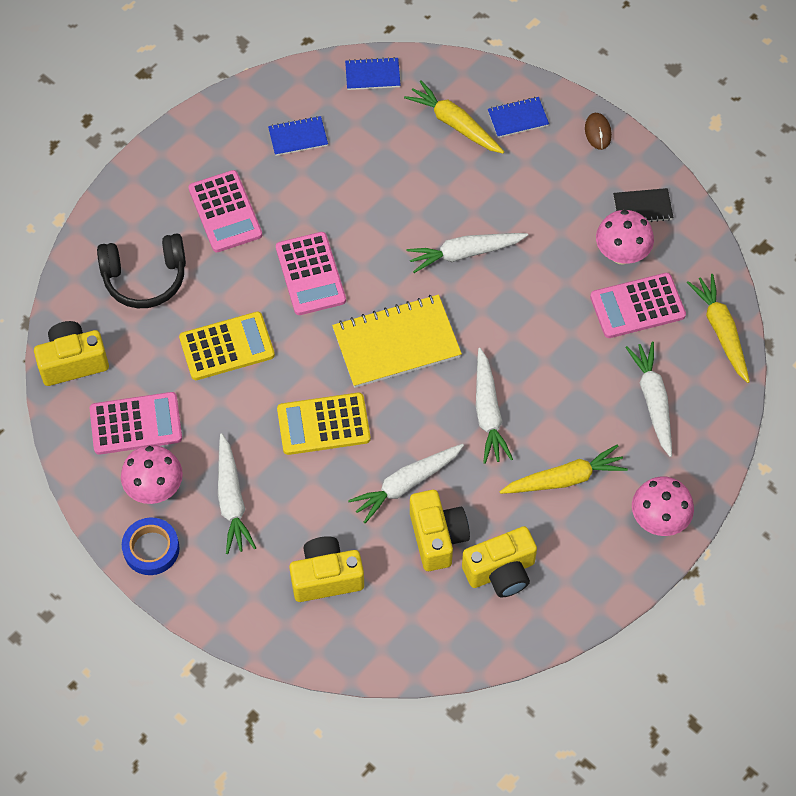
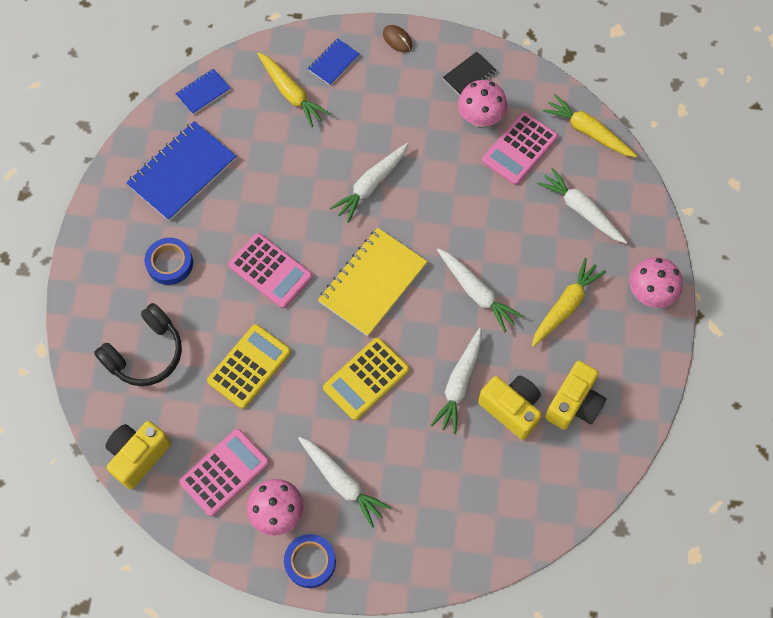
camera: 35 degrees left, 5 degrees up
(225, 212) = (170, 263): pink calculator -> blue tape
(298, 137) = (182, 172): blue notebook -> blue notebook, size x1.97
(326, 577) = (456, 493): yellow camera -> none
(454, 124) = (291, 93): yellow carrot -> yellow carrot turned 135 degrees counterclockwise

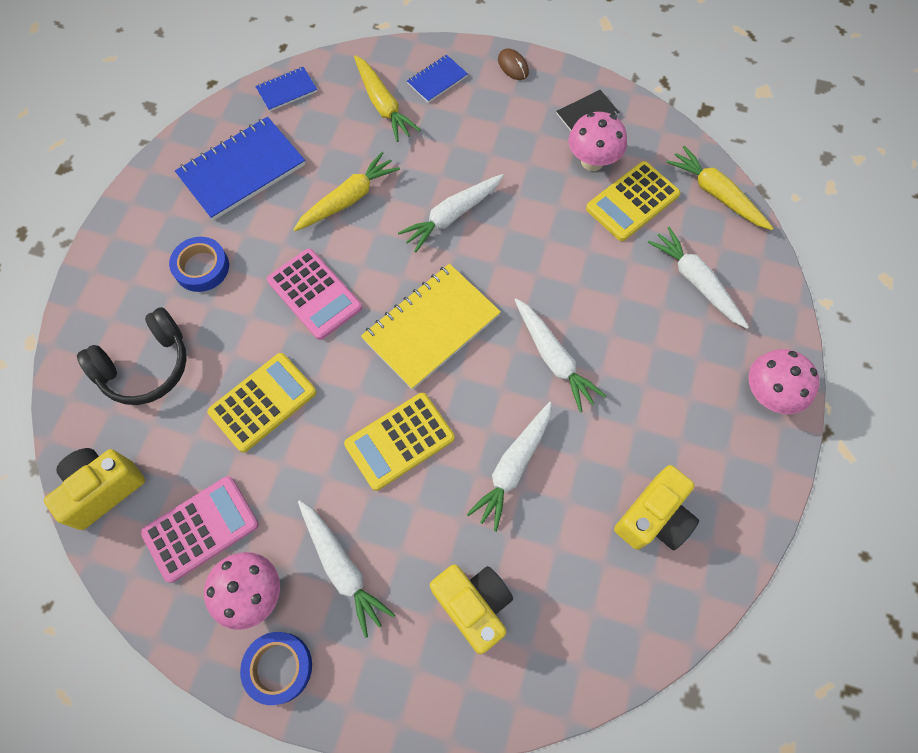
camera: 10 degrees right, 0 degrees up
(511, 409) = (572, 510): yellow camera -> yellow camera (473, 605)
(519, 149) = (632, 202): pink calculator -> yellow calculator
(565, 306) = (660, 392): yellow carrot -> yellow carrot (348, 199)

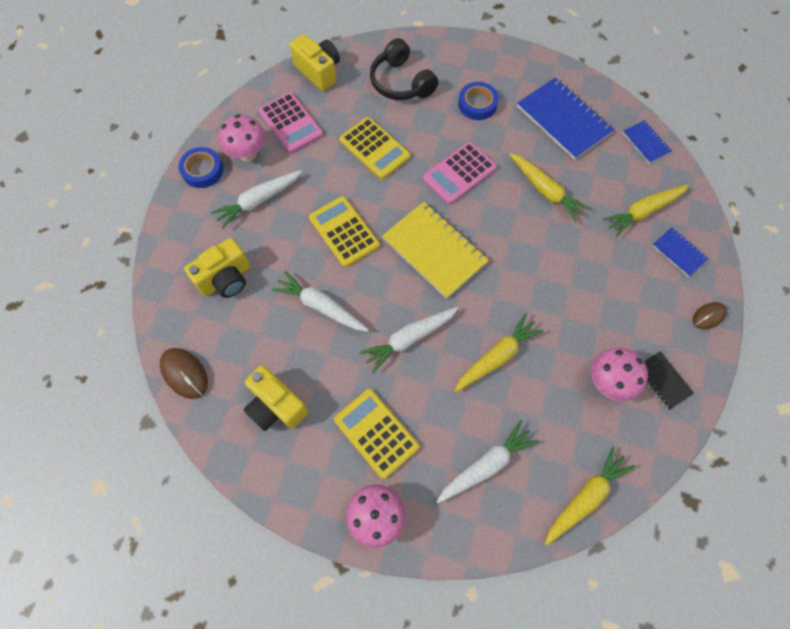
camera: 90 degrees right, 0 degrees up
(452, 216) = (537, 265): white carrot -> none
(570, 264) = (497, 356): none -> yellow carrot
(620, 650) = (184, 373): none -> brown mouse
(632, 202) = (567, 415): yellow calculator -> yellow calculator (376, 433)

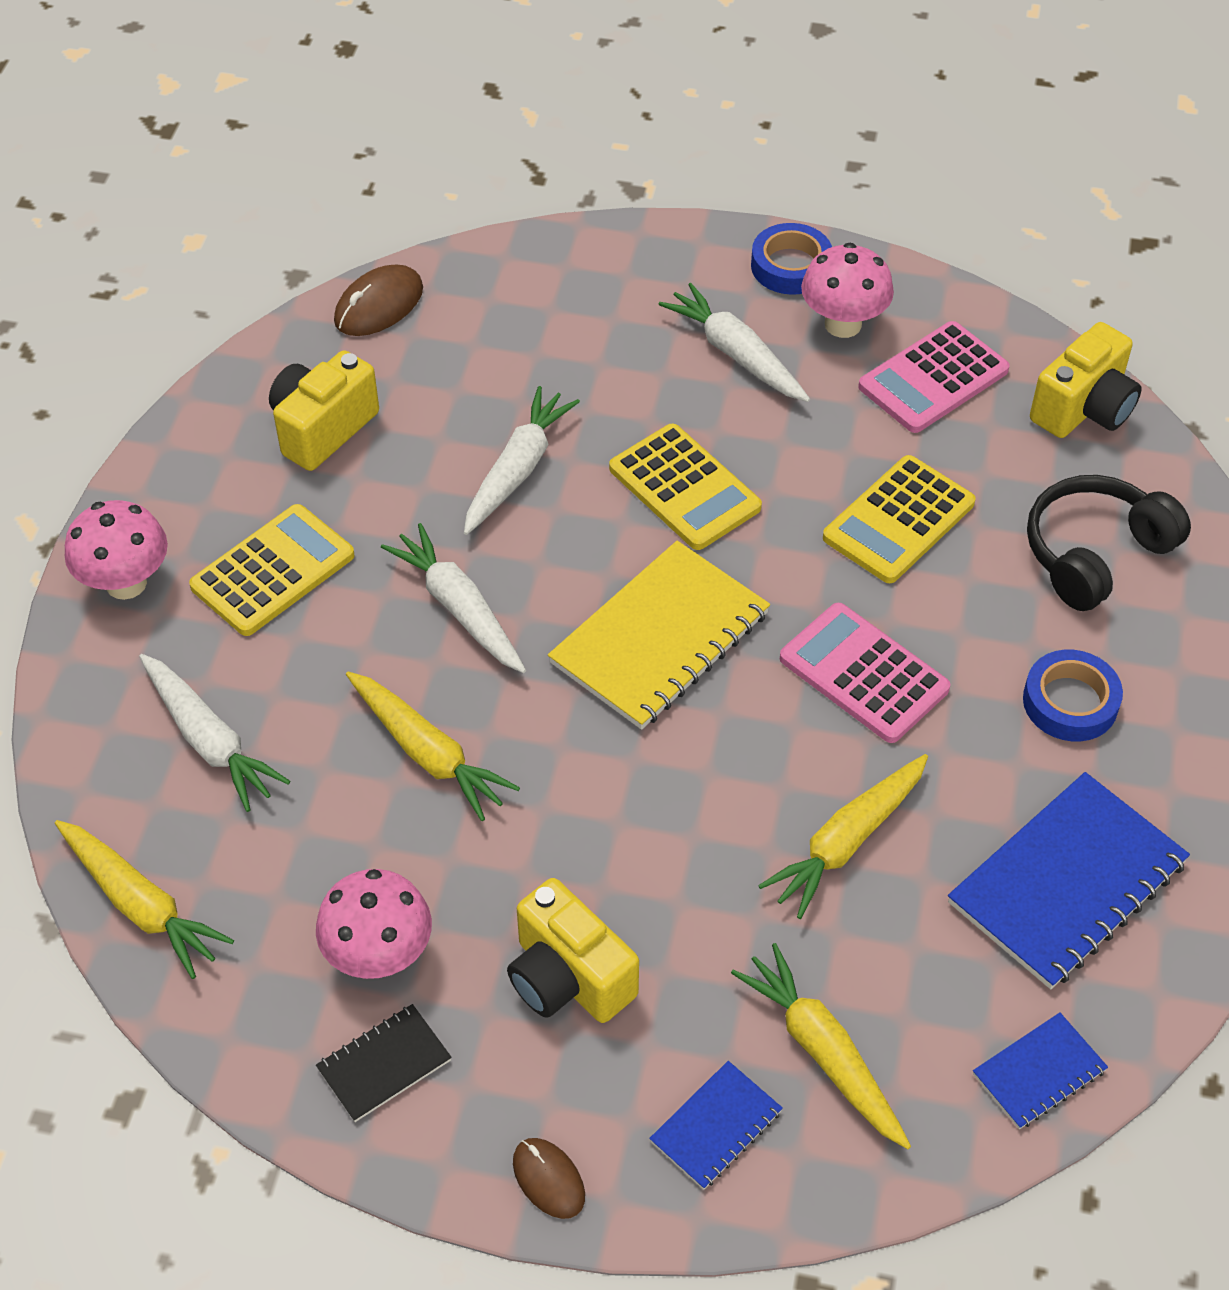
camera: 85 degrees right, 15 degrees down
(226, 279) = (562, 331): yellow camera -> yellow camera (568, 978)
(344, 232) = (684, 488): yellow calculator -> yellow calculator turned 90 degrees clockwise

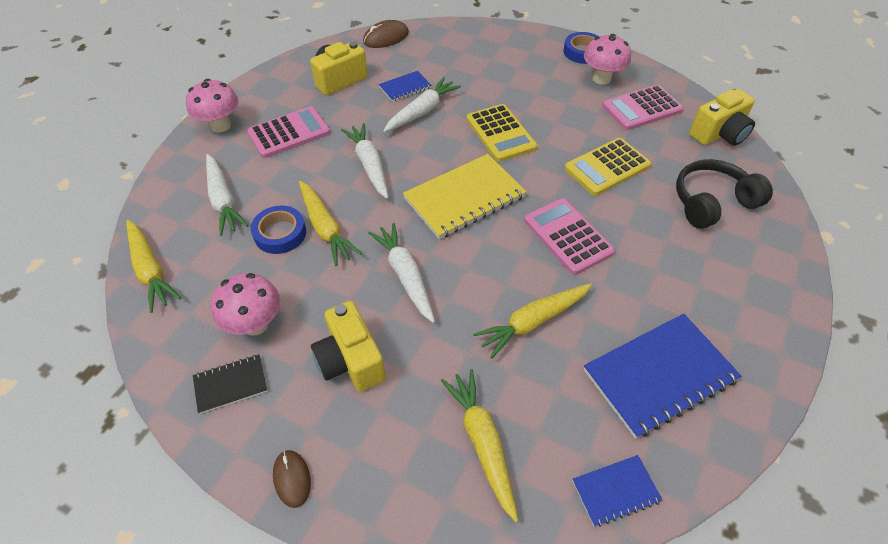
camera: 15 degrees right, 0 degrees up
(272, 571) = (289, 133): yellow calculator -> pink calculator
(716, 1126) = (403, 472): blue notebook -> blue notebook (405, 87)
(735, 354) = (545, 82): white carrot -> white carrot (405, 275)
(1070, 702) = (682, 274): blue tape -> blue tape (280, 233)

